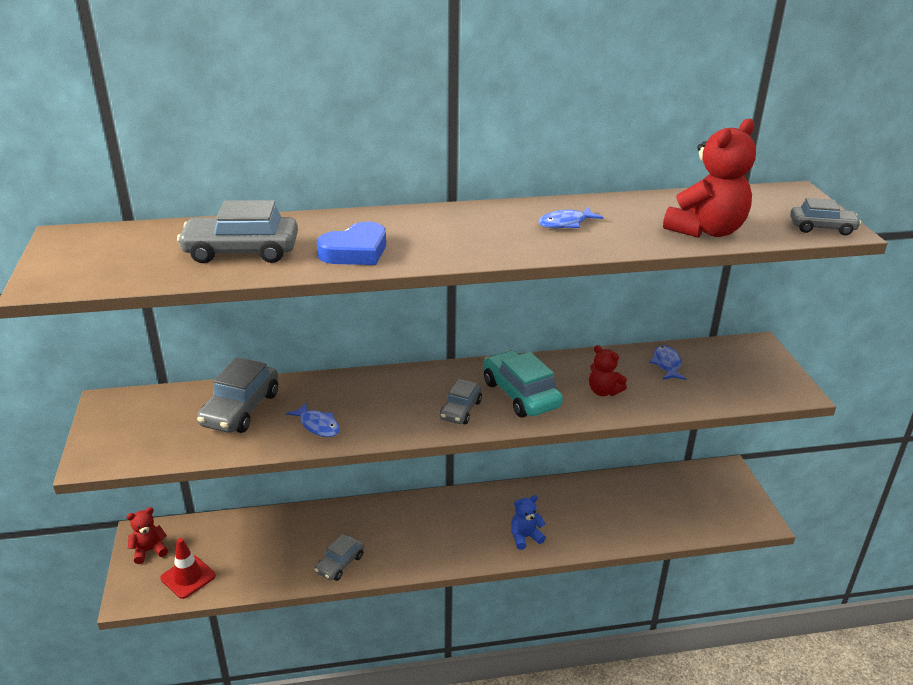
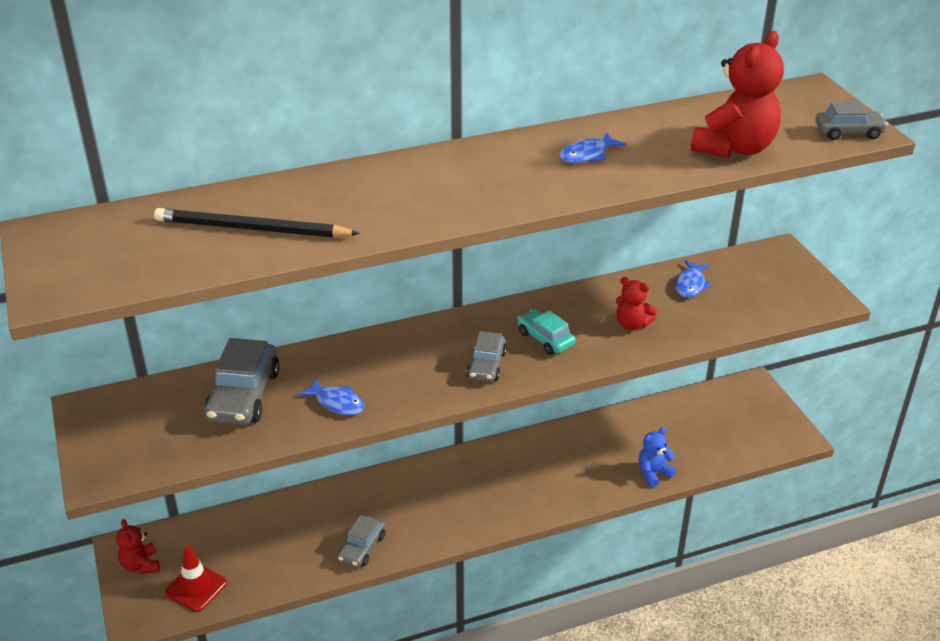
camera: 10 degrees left, 5 degrees up
(149, 550) = (141, 565): red teddy bear -> red teddy bear turned 75 degrees counterclockwise
(241, 251) = (251, 229): grey car -> black pencil
(355, 251) = (376, 215): blue heart -> none
(520, 394) = (545, 339): turquoise car -> turquoise car, size x0.61
(525, 537) = (555, 489): blue teddy bear -> blue teddy bear (653, 473)
(666, 364) = (690, 285): blue fish -> blue fish turned 150 degrees counterclockwise

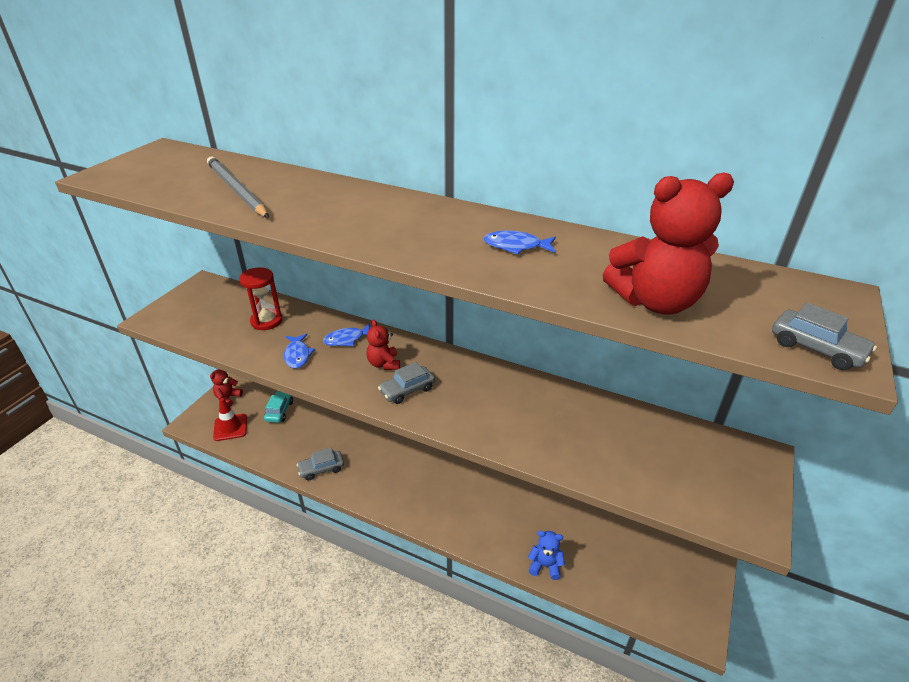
camera: 45 degrees right, 0 degrees up
(244, 395) = (266, 321): grey car -> red hourglass
(251, 229) = (236, 190): black pencil -> grey pencil
(545, 339) = (469, 398): turquoise car -> turquoise car (279, 411)
(632, 324) = (544, 429): red teddy bear -> red teddy bear (384, 364)
(690, 285) = (635, 431): blue fish -> blue fish (347, 339)

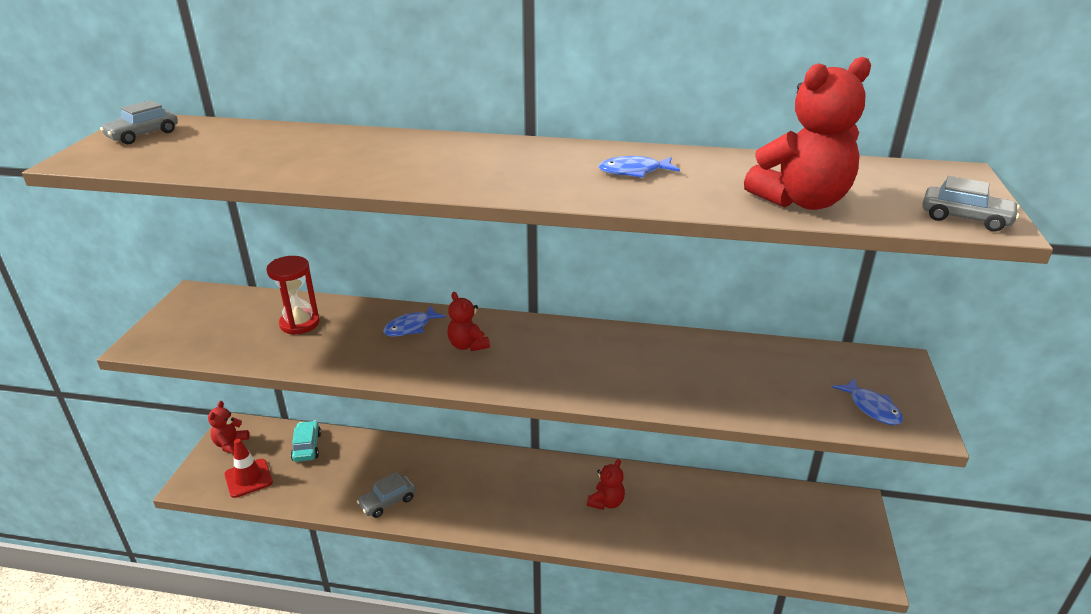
camera: 15 degrees left, 5 degrees down
(236, 190) = (276, 155): grey pencil -> none
(297, 355) = (358, 353): blue fish -> blue fish (871, 408)
(407, 390) = (508, 367): grey car -> grey car (143, 135)
(490, 509) = (606, 502): none -> red teddy bear
(545, 565) = (689, 547): blue teddy bear -> none

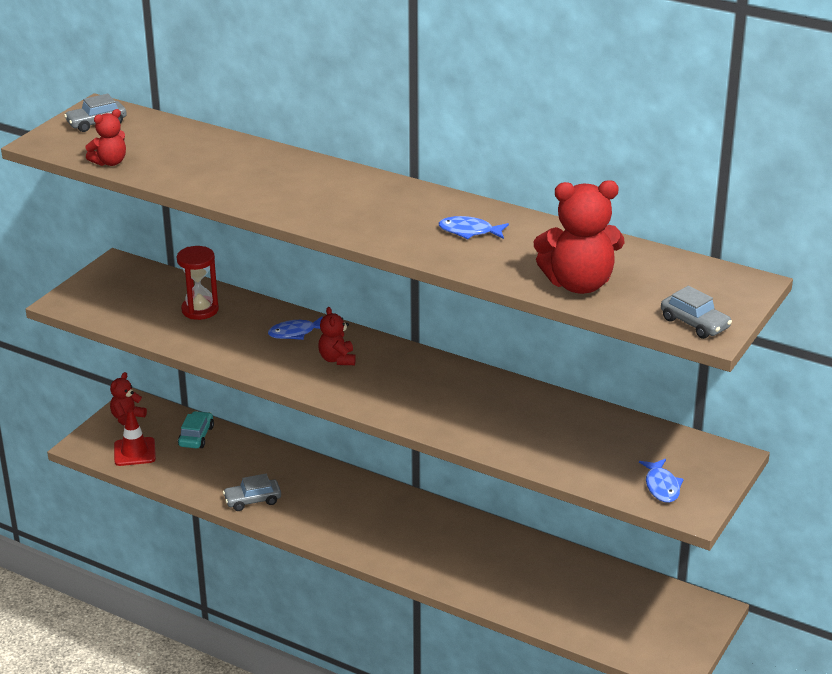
camera: 20 degrees right, 0 degrees up
(606, 502) = (458, 549): red teddy bear -> red teddy bear (110, 162)

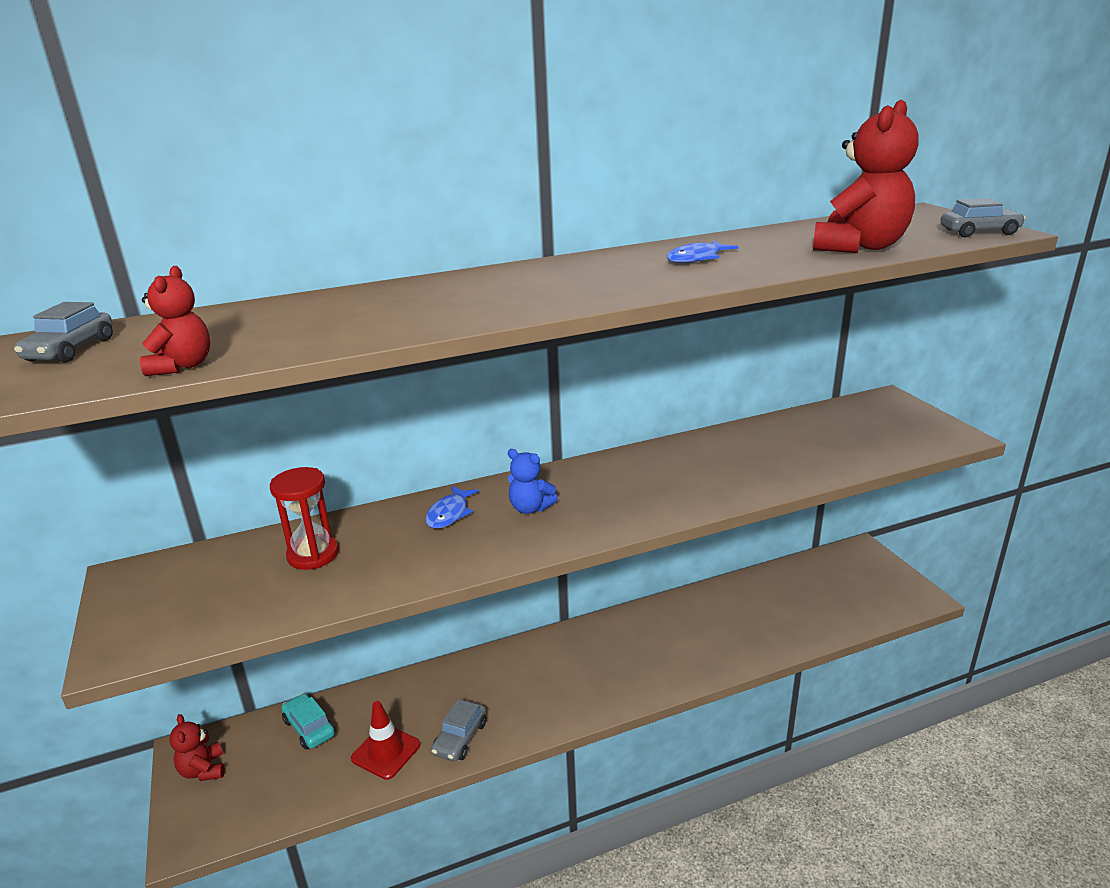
camera: 50 degrees left, 5 degrees down
(134, 452) = (263, 795): red traffic cone -> red traffic cone (386, 752)
(337, 359) = (530, 508): red teddy bear -> blue teddy bear
(661, 486) = (910, 435): blue fish -> none

